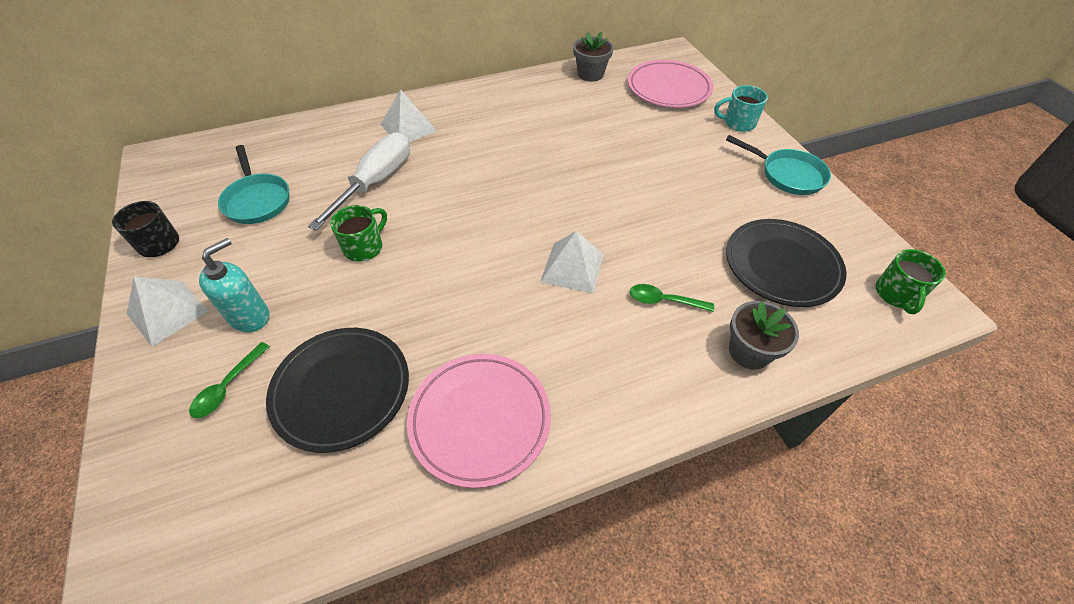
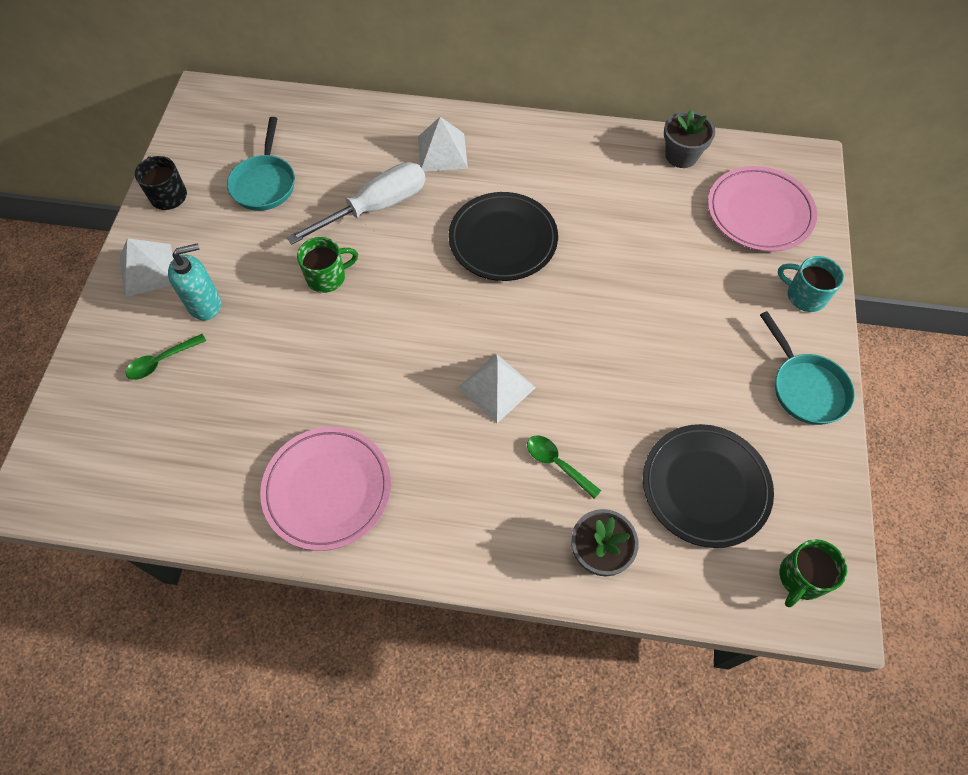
camera: 30 degrees right, 10 degrees up
(341, 390) = (239, 407): black plate -> black plate (503, 240)

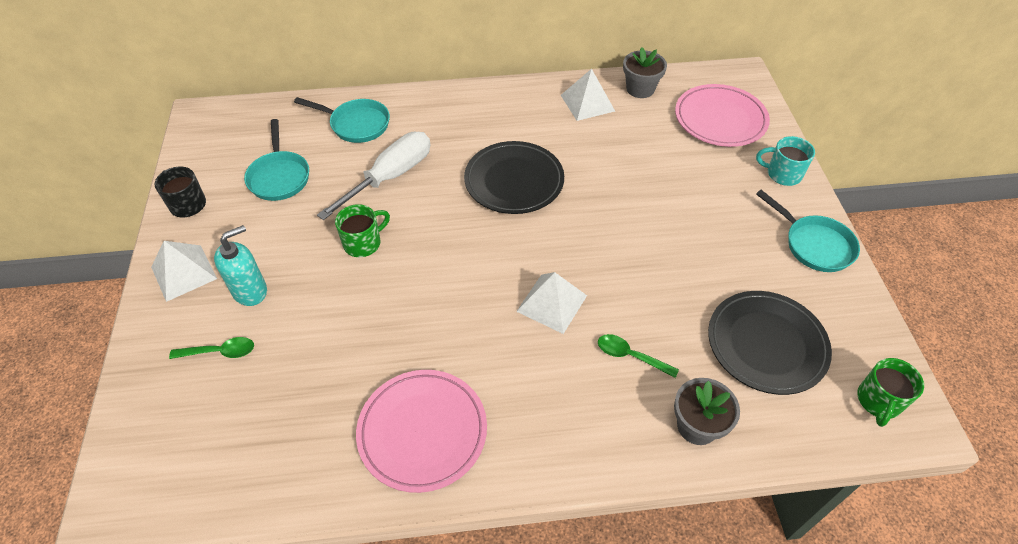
camera: 15 degrees left, 10 degrees down
(162, 361) = (220, 352): green spoon -> green spoon turned 135 degrees counterclockwise
(358, 138) = (356, 124): none -> turquoise pan
(442, 152) = (436, 122): white pyramid -> white pyramid (587, 103)

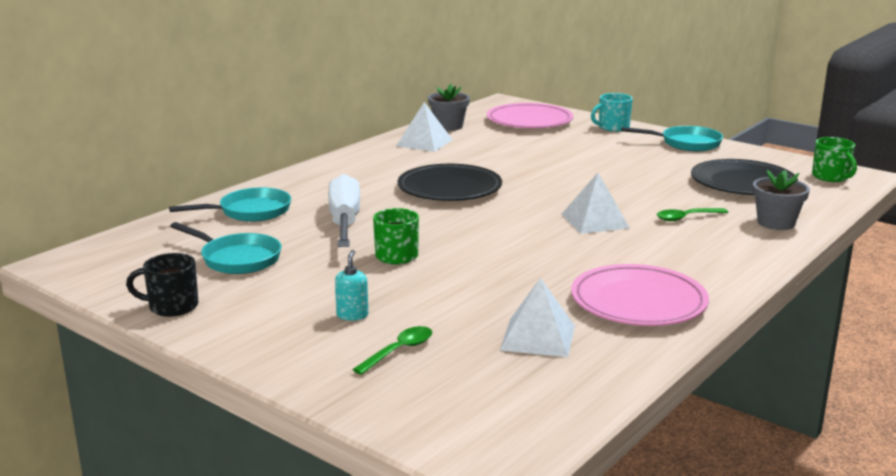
camera: 45 degrees left, 30 degrees down
(184, 272) = (261, 336): white pyramid -> white pyramid (538, 337)
(250, 291) = (352, 315): turquoise soap dispenser -> turquoise soap dispenser, size x0.62

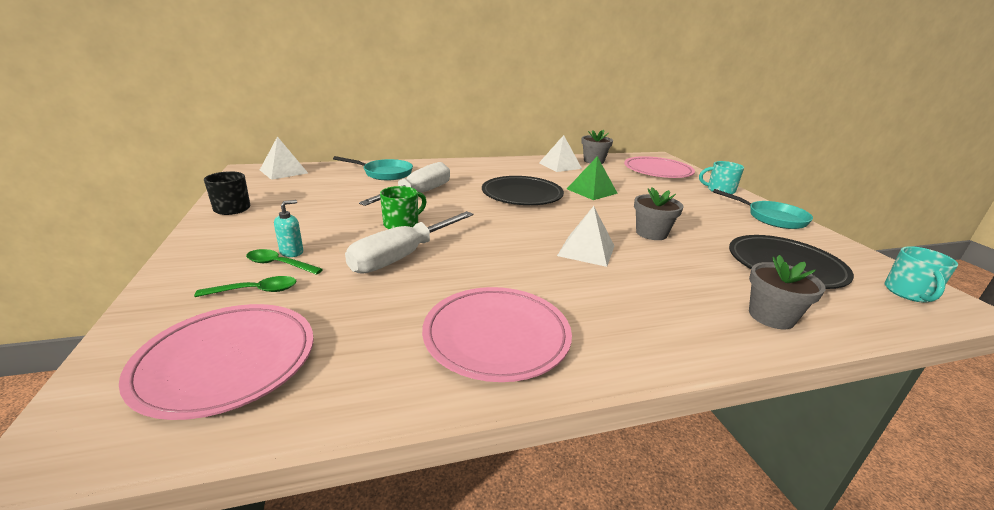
camera: 35 degrees right, 5 degrees up
(237, 259) = (320, 195): turquoise pan -> none
(460, 280) = (403, 256): none -> white screwdriver
(494, 391) = (227, 362): none -> pink plate
(506, 163) = (591, 191): none -> green pyramid
(538, 337) = (357, 328): white pyramid -> white pyramid (284, 171)
(619, 189) = (651, 233): none -> grey flower pot
(686, 218) = (676, 277): green spoon -> green spoon (279, 264)
(831, 177) = (909, 293): green mug -> turquoise mug

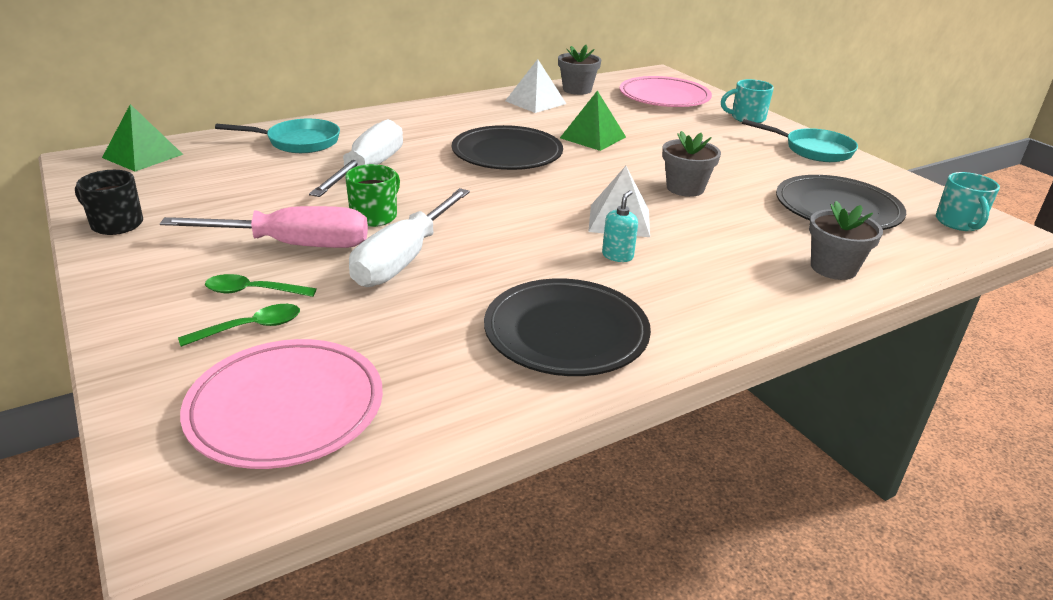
camera: 15 degrees left, 5 degrees up
(284, 171) = (143, 156): white pyramid -> green pyramid
(292, 252) = (256, 273): turquoise soap dispenser -> turquoise soap dispenser (617, 256)
(331, 236) = (293, 245): none -> pink screwdriver
(496, 336) = (566, 333): pink plate -> black plate

